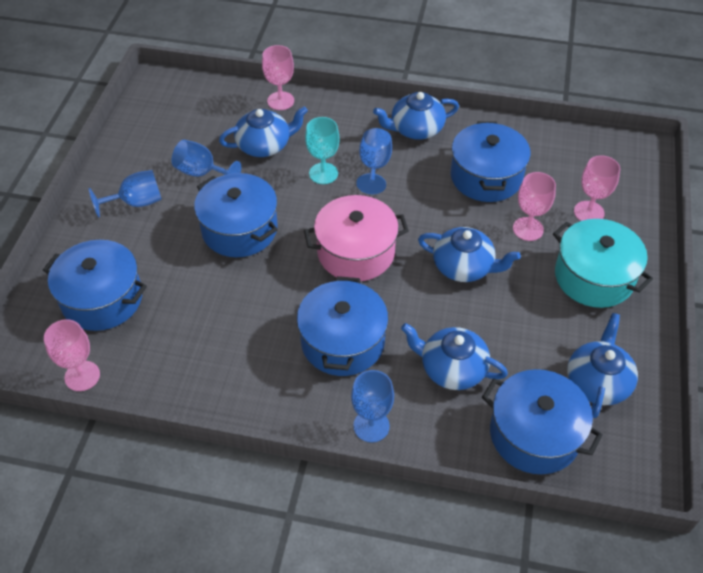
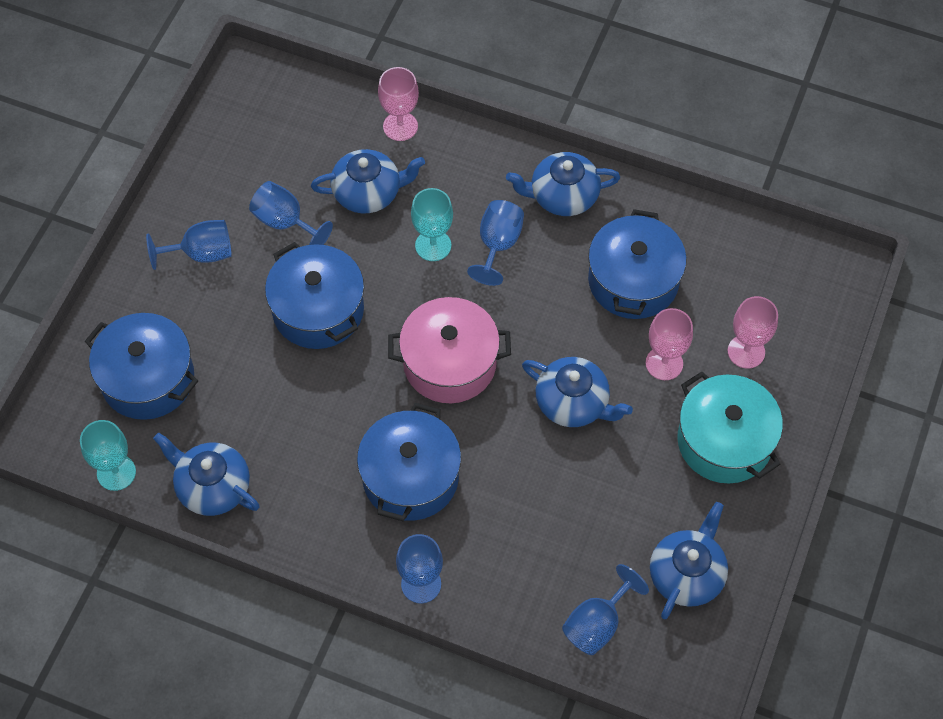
camera: 10 degrees right, 10 degrees up
(82, 376) = (116, 472): pink goblet -> turquoise goblet
(451, 368) = (526, 530): blue teapot -> blue teapot (212, 486)
(534, 434) = (597, 623): blue pot -> blue goblet

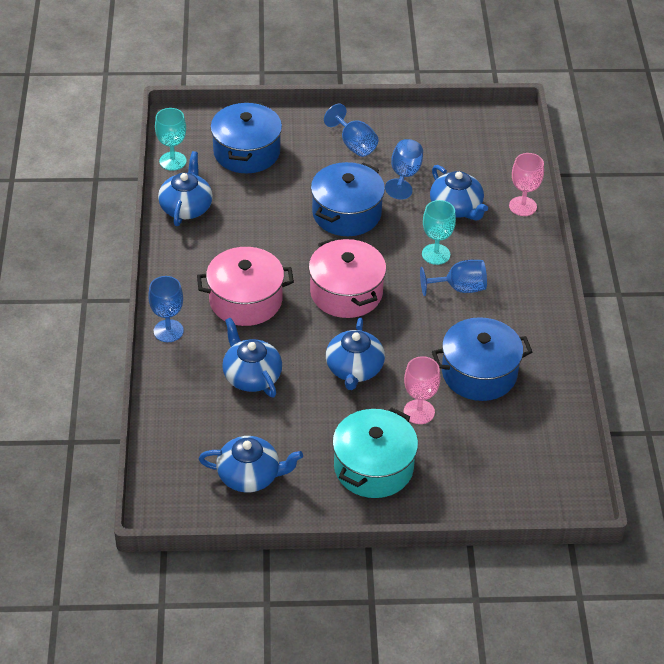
camera: 65 degrees right, 15 degrees down
(410, 477) = (245, 300): blue pot -> pink pot
(562, 196) = (526, 311): blue teapot -> blue teapot (251, 376)
(597, 623) = (185, 435): blue goblet -> none
(746, 351) = (460, 459): pink goblet -> none

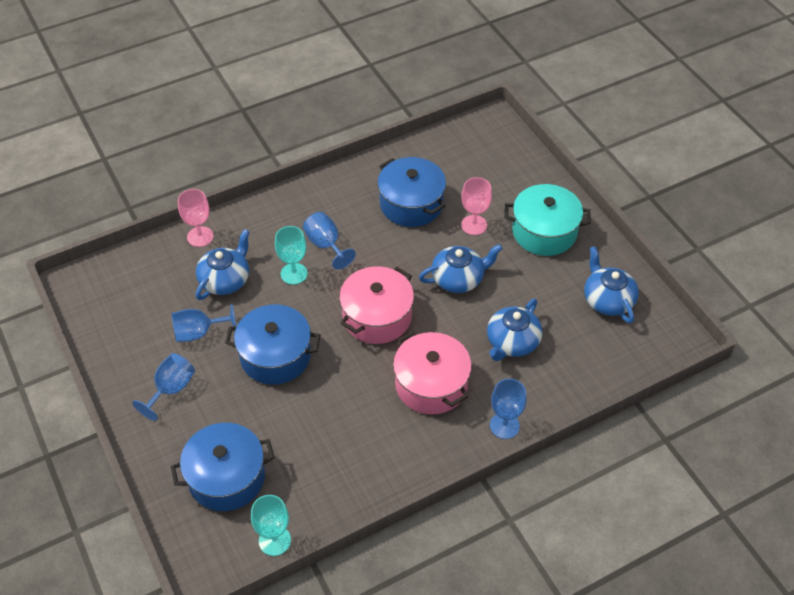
camera: 115 degrees left, 5 degrees up
(186, 207) = (338, 492): blue teapot -> none

